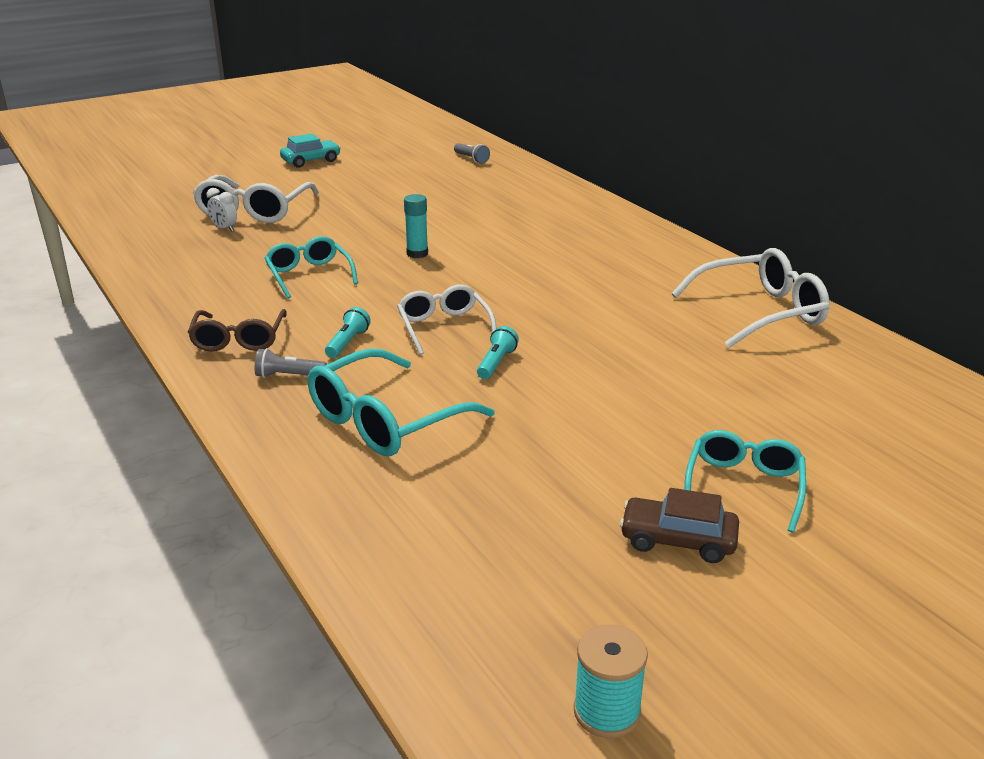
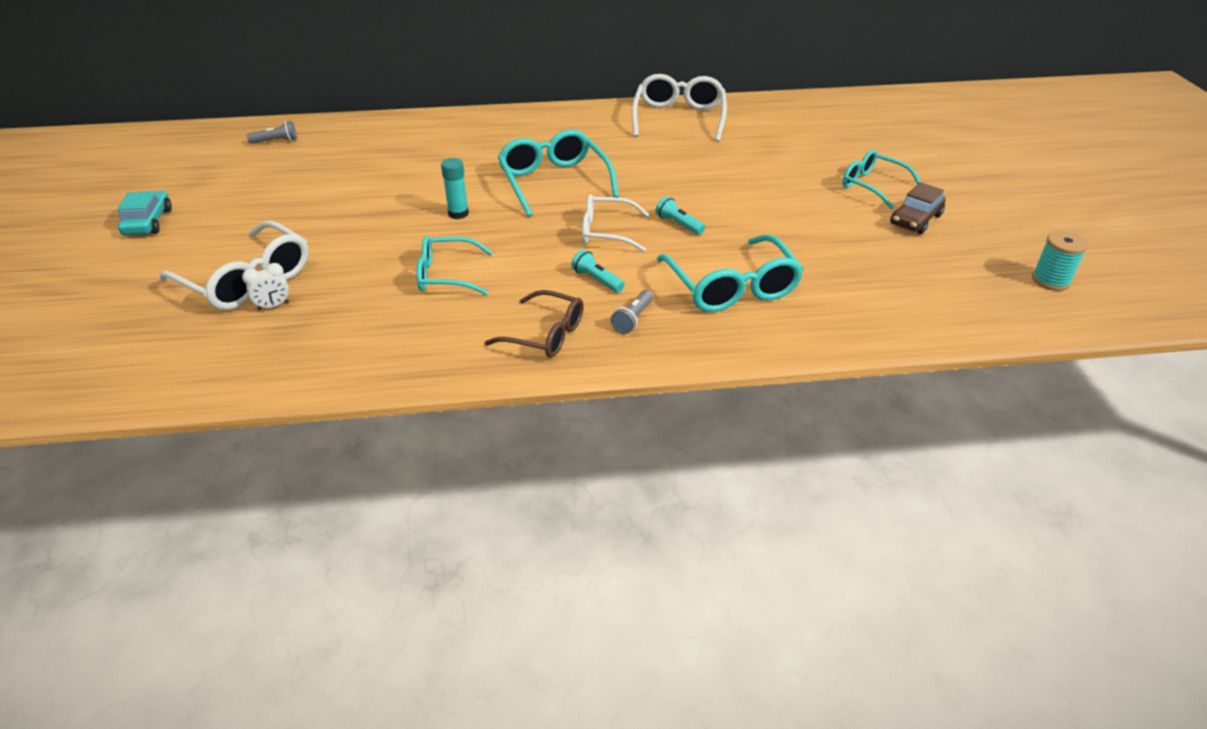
camera: 65 degrees left, 10 degrees up
(521, 279) = (554, 182): none -> turquoise glasses

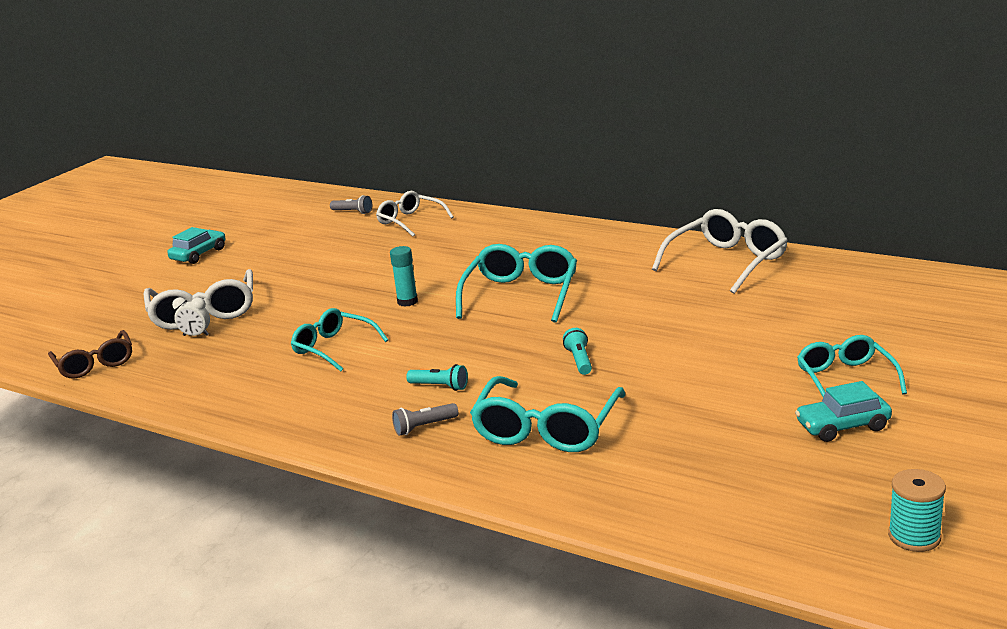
camera: 40 degrees right, 15 degrees down
(545, 335) = (341, 416): brown glasses -> brown glasses (95, 364)
(597, 280) = (440, 386): turquoise flashlight -> turquoise flashlight turned 120 degrees clockwise
(606, 232) = (505, 349): white glasses -> white glasses (410, 221)
(915, 220) = (842, 426): brown car -> turquoise car

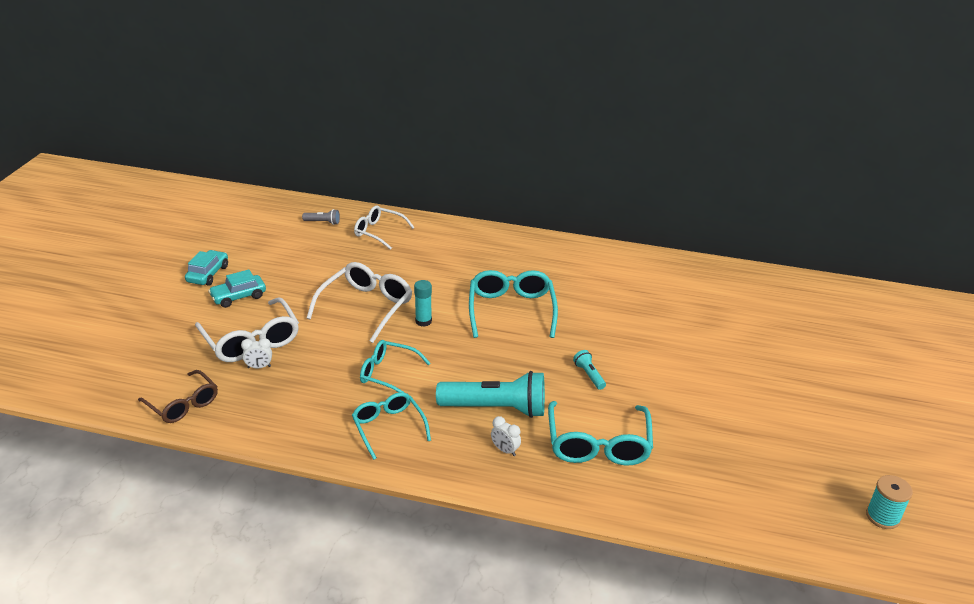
camera: 20 degrees left, 10 degrees up
(424, 427) = (505, 450): grey flashlight -> white clock
(440, 386) = (496, 408): turquoise flashlight -> turquoise flashlight, size x2.28
(727, 262) = (649, 271): white glasses -> white glasses (366, 307)
(842, 426) = (798, 424): turquoise car -> turquoise car (238, 296)
(845, 378) = (781, 381): turquoise glasses -> turquoise glasses (388, 427)

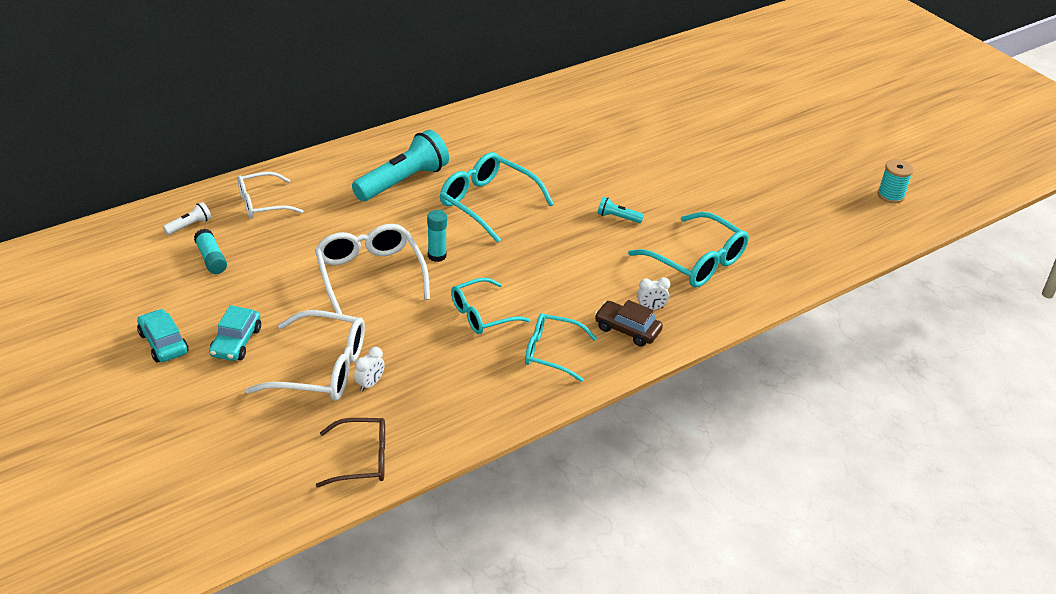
camera: 50 degrees left, 5 degrees up
(303, 246) = (211, 259): none -> turquoise glue stick
(323, 222) = (189, 225): grey flashlight -> white flashlight
(463, 451) = (627, 330): none -> brown car
(496, 408) = (598, 284): turquoise flashlight -> turquoise flashlight (403, 181)

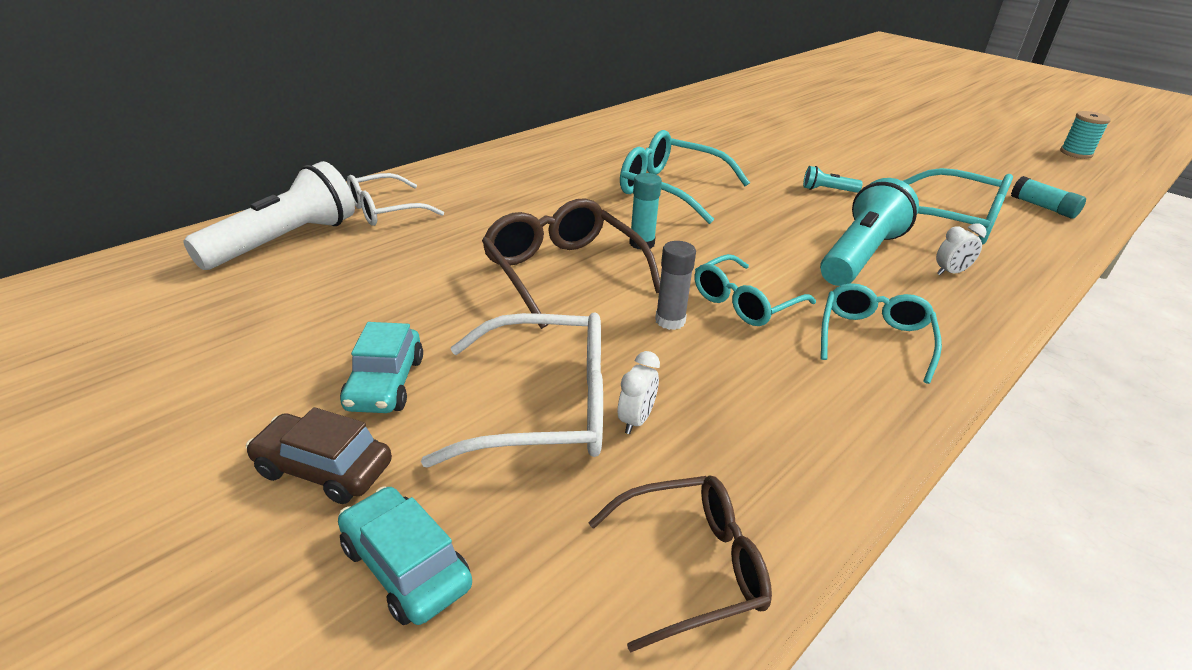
camera: 10 degrees left, 5 degrees down
(163, 343) = (253, 401): turquoise car -> turquoise car (405, 566)
(189, 225) = (285, 241): white flashlight -> white flashlight, size x2.28
(211, 259) = (323, 275): turquoise glue stick -> turquoise glue stick (1043, 207)
(370, 275) = (563, 272): white glasses -> brown glasses
(403, 181) = (558, 177): turquoise flashlight -> turquoise flashlight (860, 255)
(424, 322) = (670, 321): none -> grey glue stick
(551, 352) = (874, 338): turquoise glasses -> turquoise glasses turned 105 degrees clockwise
(627, 330) = (945, 299): brown car -> brown car (324, 469)

